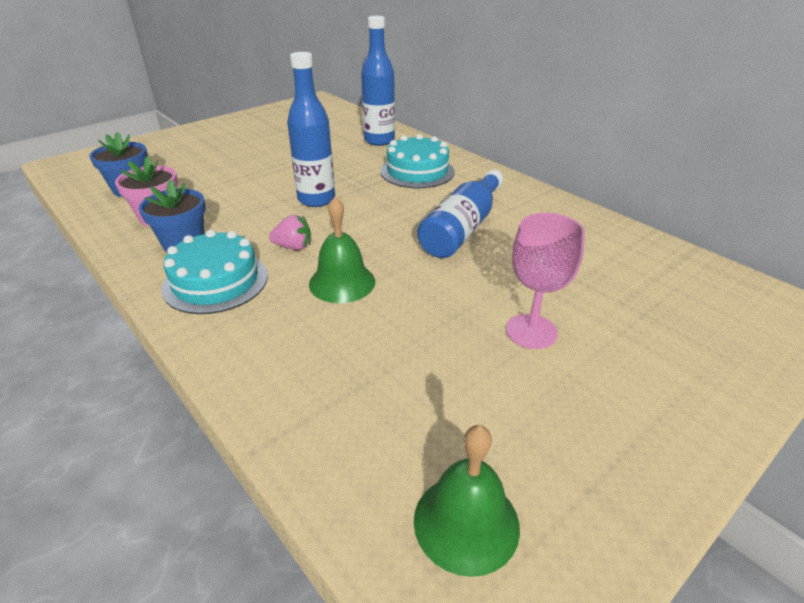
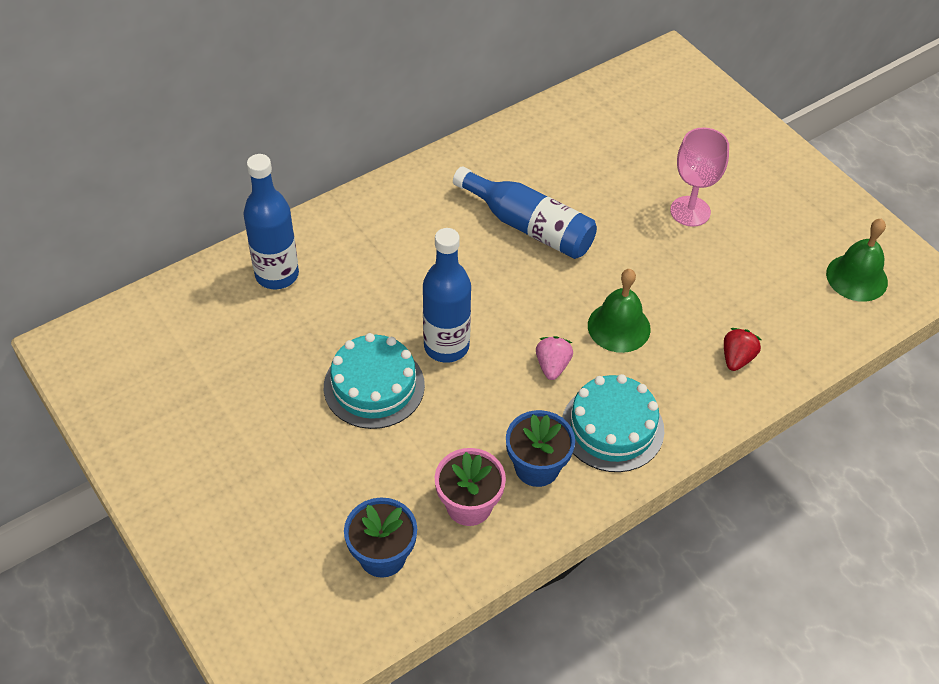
camera: 85 degrees left, 15 degrees up
(297, 371) = (737, 358): none -> red strawberry
(417, 171) = (386, 246): turquoise cake -> turquoise cake (374, 386)

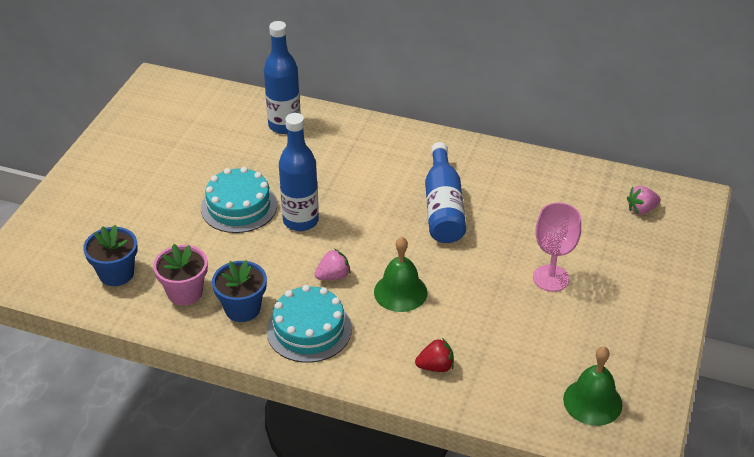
camera: 55 degrees right, 10 degrees down
(655, 99) = (641, 209): none -> pink strawberry

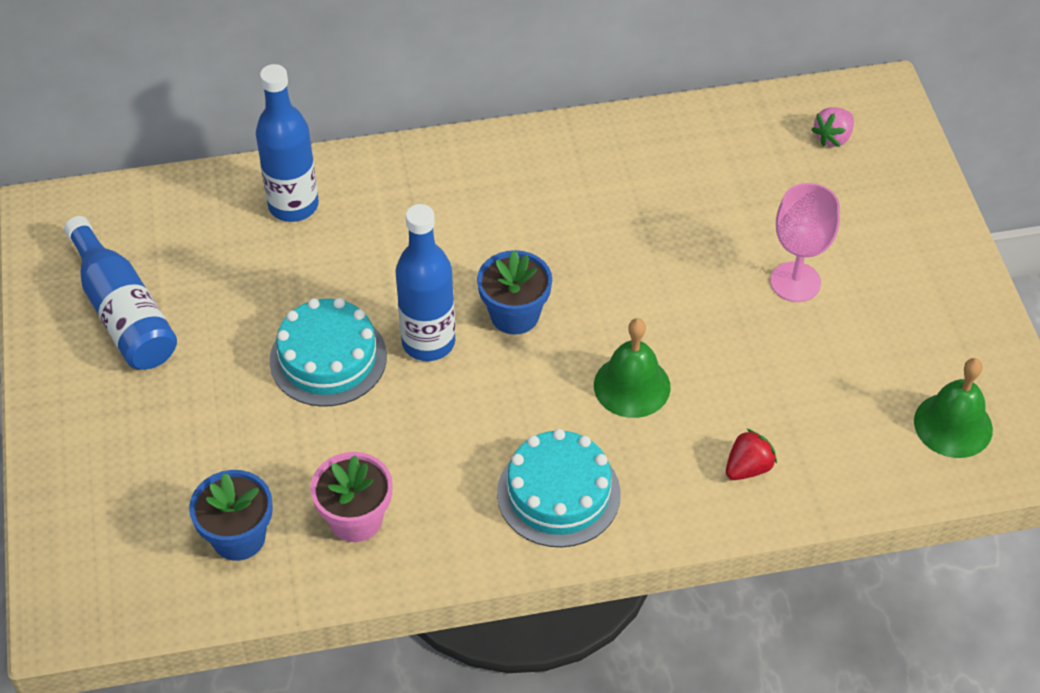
camera: 30 degrees left, 10 degrees up
(242, 309) = (451, 506): blue flower pot -> blue flower pot (514, 315)
(333, 276) = (531, 403): pink strawberry -> none
(443, 207) = (596, 239): blue bottle -> blue bottle (123, 312)

